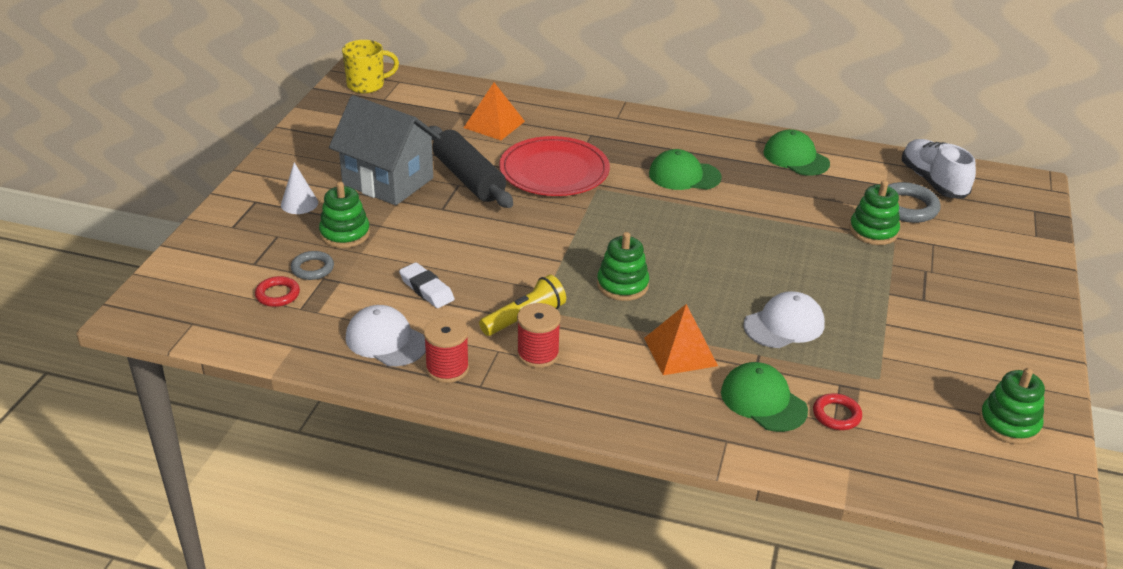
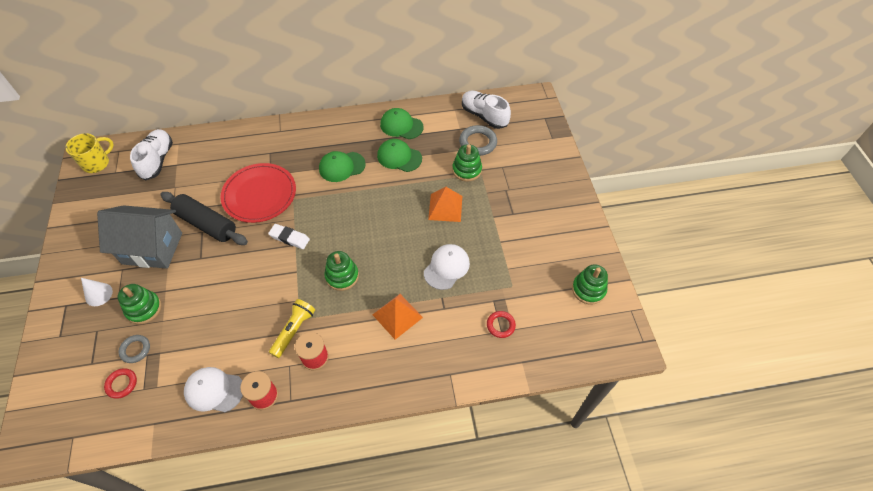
camera: 25 degrees left, 20 degrees up
(426, 289) = (221, 334): white eraser -> white eraser (289, 238)
(441, 102) = (157, 160): none -> white shoe
(494, 124) = (202, 167): orange pyramid -> orange pyramid (445, 207)
(763, 401) = (458, 333): green cap -> green cap (399, 157)

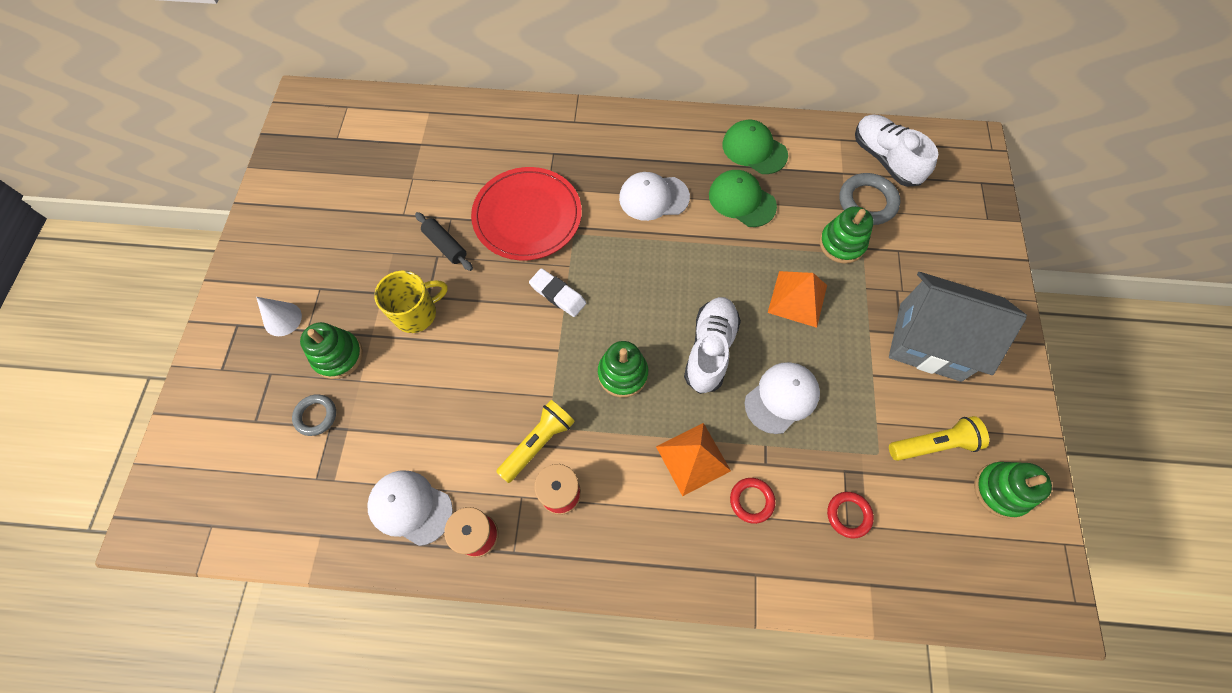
camera: 15 degrees right, 10 degrees up
(97, 163) = (315, 119): yellow mug -> yellow mug (416, 313)
(122, 384) = (289, 463): red ring -> red ring (751, 501)
(152, 248) = (365, 266): grey house -> grey house (929, 341)
(157, 160) = (396, 132): white shoe -> white shoe (710, 350)
(206, 224) = (445, 245): black rolling pin -> black rolling pin, size x0.54
(342, 167) = (653, 197): green cap -> white cap
(544, 273) = (933, 444): none -> yellow flashlight

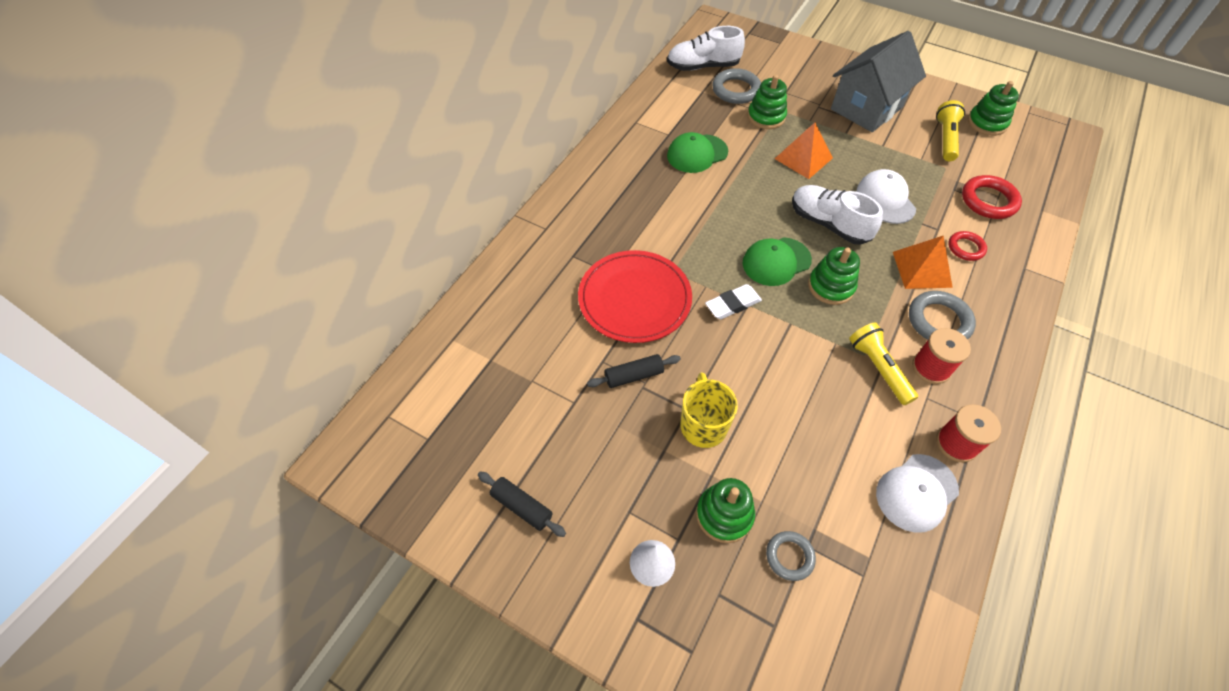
camera: 65 degrees left, 10 degrees down
(301, 218) = (522, 507): none -> black rolling pin
(626, 490) = (939, 321): none -> grey ring
(653, 197) = (664, 205): white cap -> none
(754, 149) = (651, 128): green cap -> green cap (776, 261)
(848, 515) = (988, 201): red ring -> red ring, size x1.61

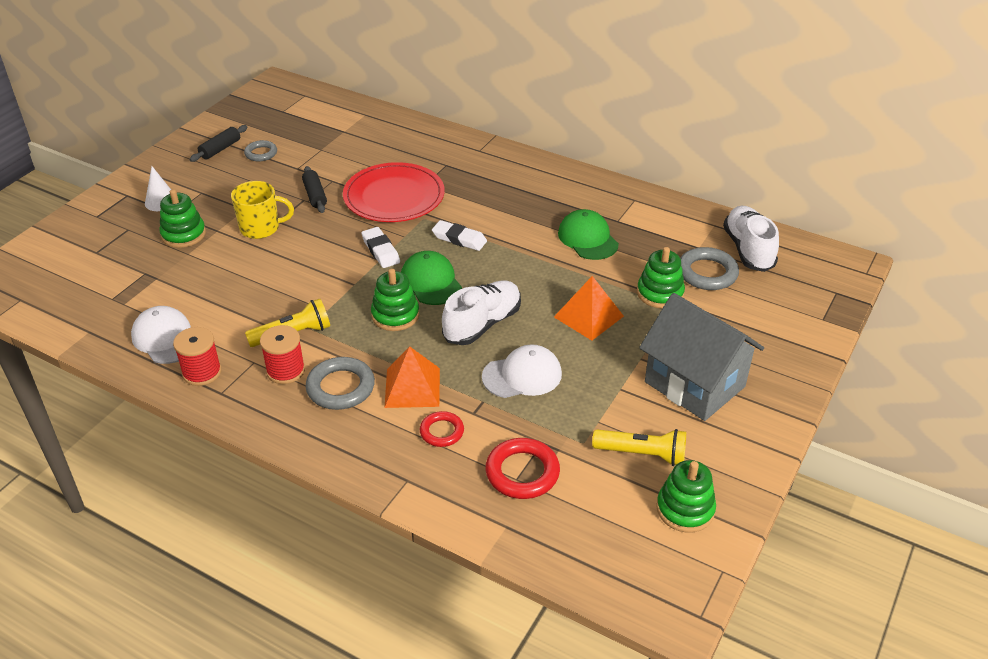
camera: 90 degrees right, 15 degrees down
(706, 242) = (459, 239): none -> white eraser
(789, 556) = (140, 263): grey ring -> grey ring (261, 153)

